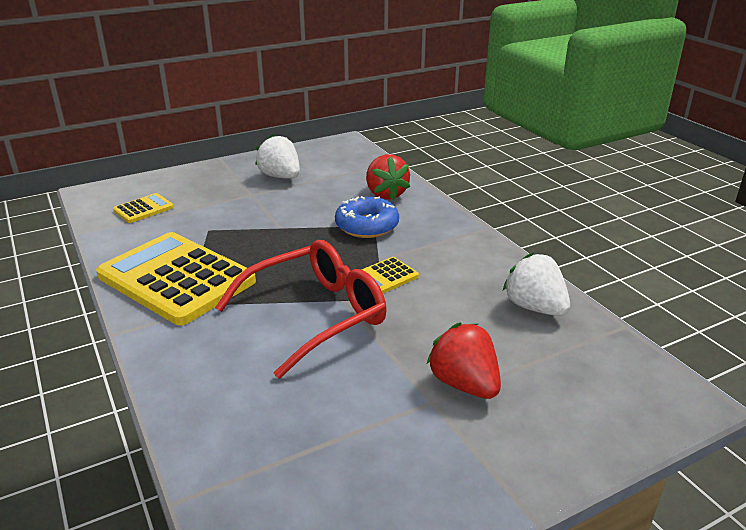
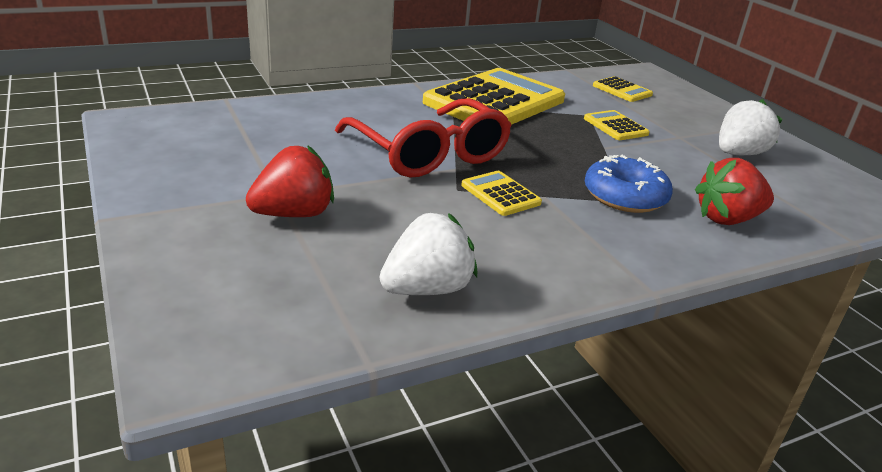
camera: 90 degrees right, 0 degrees up
(234, 219) = (615, 126): none -> yellow calculator

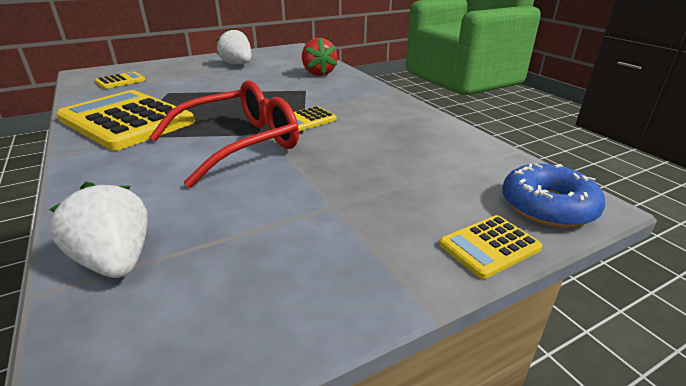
camera: 90 degrees left, 0 degrees up
(294, 214) = (367, 192): red strawberry -> none
(427, 289) = (436, 139): white strawberry -> white strawberry (116, 260)
(615, 126) = (192, 86): yellow calculator -> yellow calculator (489, 246)
(625, 196) = (299, 90): blue donut -> blue donut (547, 206)

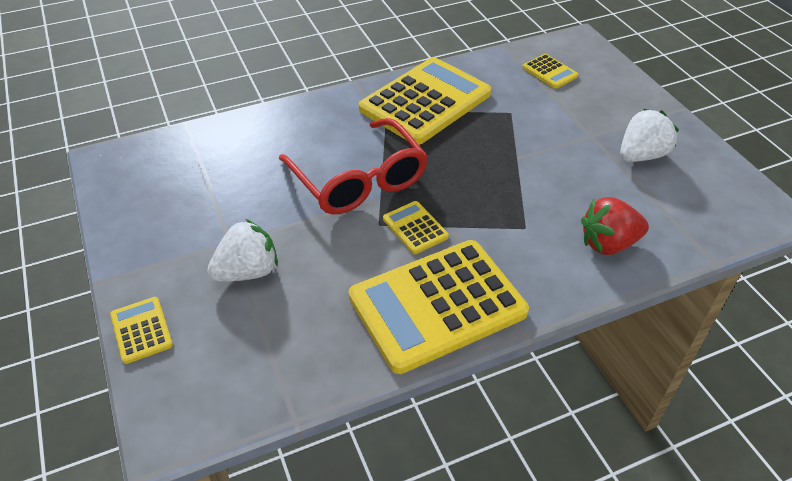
camera: 95 degrees right, 15 degrees up
(116, 260) = (203, 144): white strawberry -> white strawberry (247, 271)
(385, 111) = (437, 305): none -> yellow calculator
(547, 206) = (176, 396): blue donut -> none

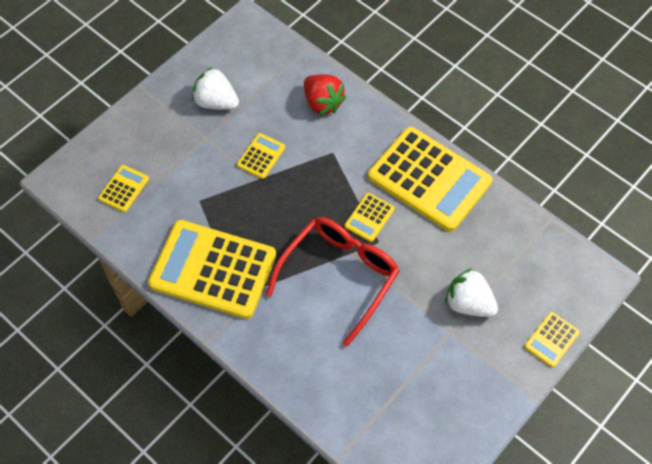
camera: 115 degrees left, 15 degrees up
(547, 168) = (261, 156): none -> yellow calculator

